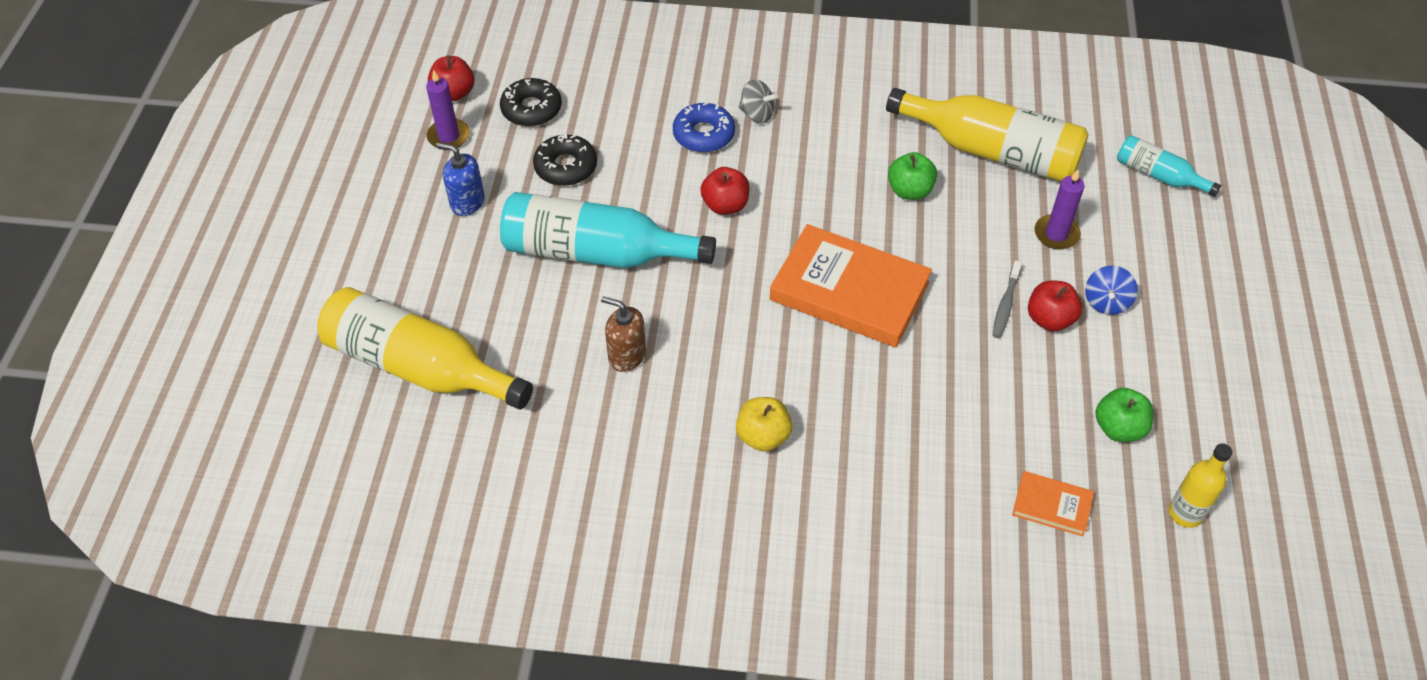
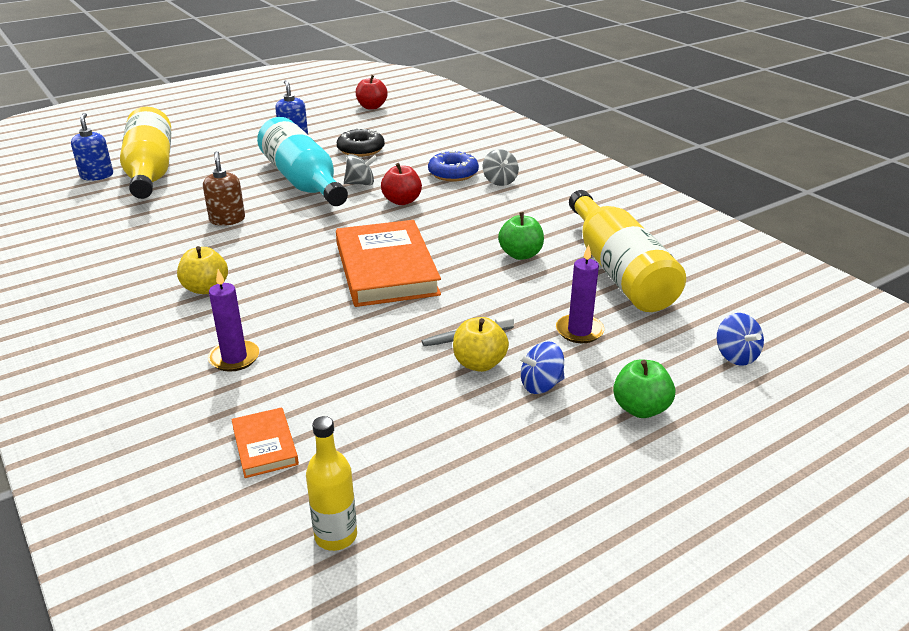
camera: 50 degrees right, 20 degrees down
(376, 421) = (97, 176): none -> blue soap dispenser
(448, 136) = (337, 117): purple candle -> purple candle (234, 358)
(531, 109) = (392, 126): black donut -> none
(652, 213) = (360, 183): none -> grey spinning top
(1049, 319) = (479, 363): red apple -> yellow apple
(1118, 428) = (399, 449): green apple -> green apple (640, 409)
(1158, 175) = (735, 356): turquoise bottle -> blue spinning top

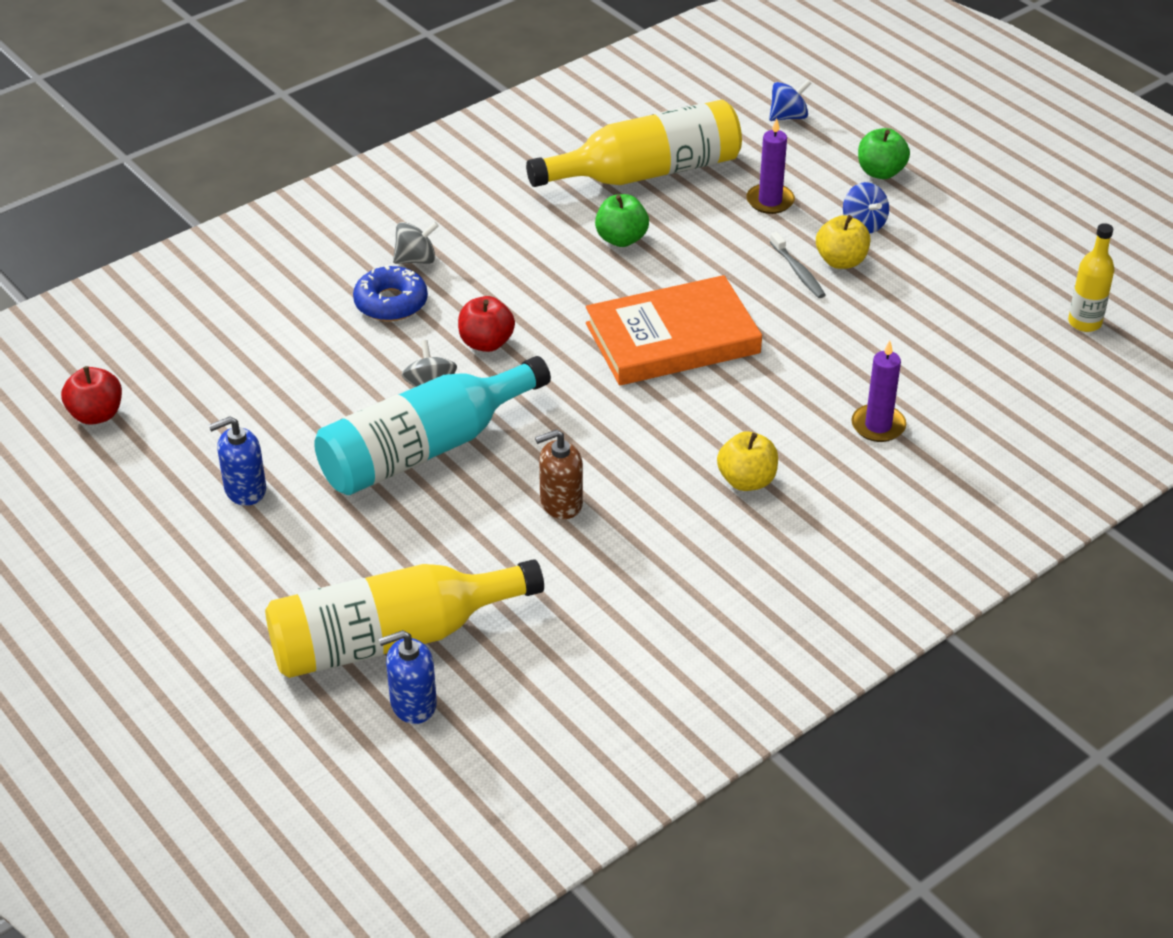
camera: 95 degrees left, 10 degrees up
(265, 445) = (1000, 378): orange book -> none
(361, 149) = (299, 404): black donut -> none

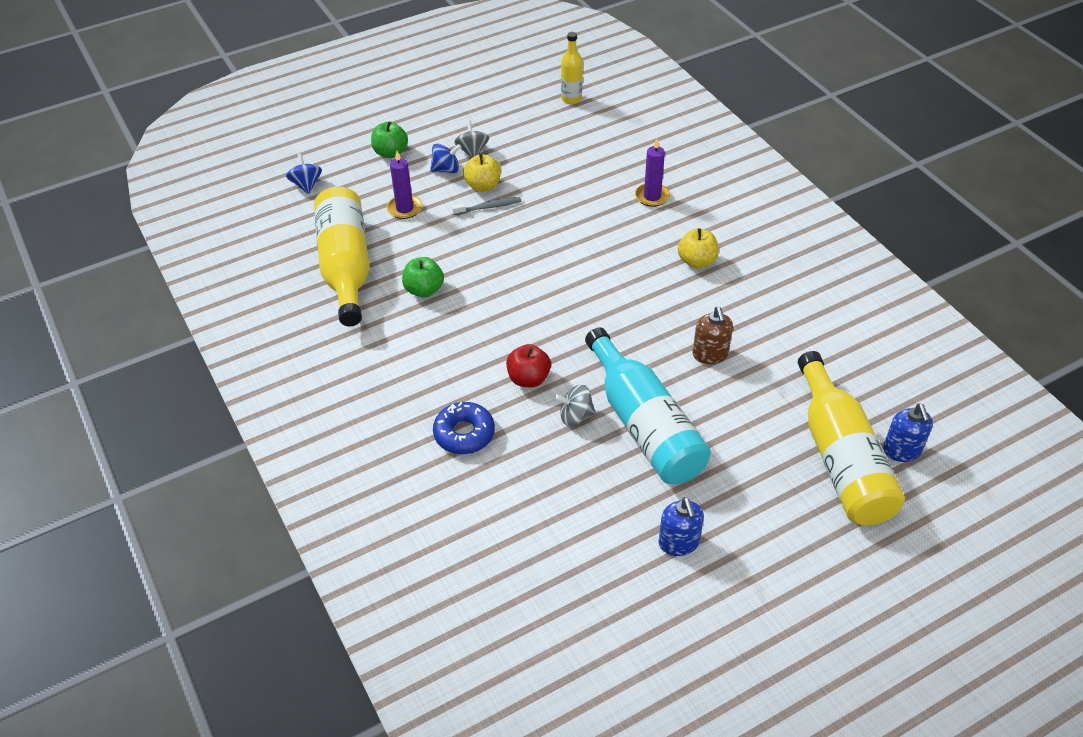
camera: 80 degrees left, 5 degrees up
(96, 415) = (569, 654): red apple -> none
(416, 259) = (412, 413): grey spinning top -> grey spinning top (472, 151)
(672, 338) = (546, 277): orange book -> none

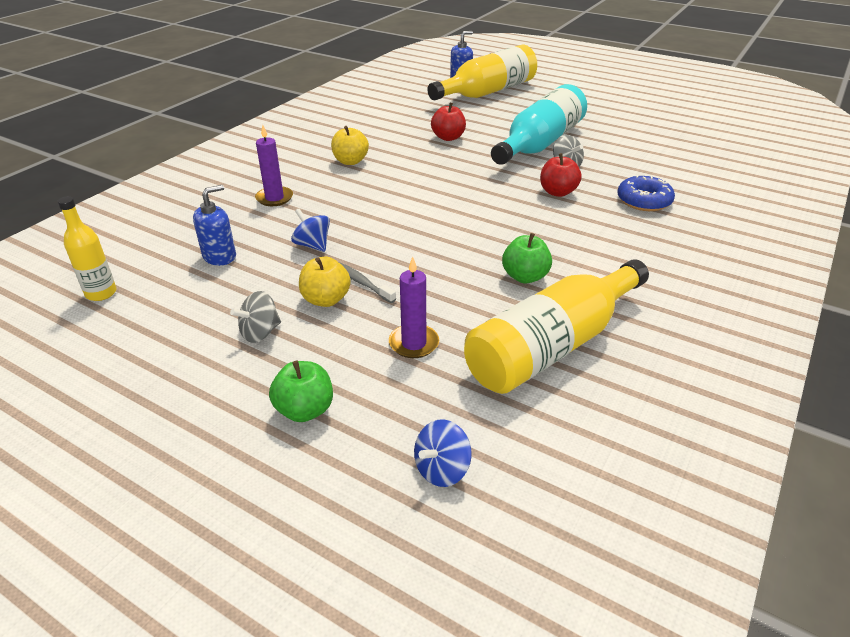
camera: 120 degrees left, 10 degrees down
(446, 169) = (312, 340): blue spinning top -> blue spinning top (312, 245)
(678, 543) = (609, 117): blue soap dispenser -> blue soap dispenser (220, 256)
(710, 354) = (448, 137): brown soap dispenser -> red apple

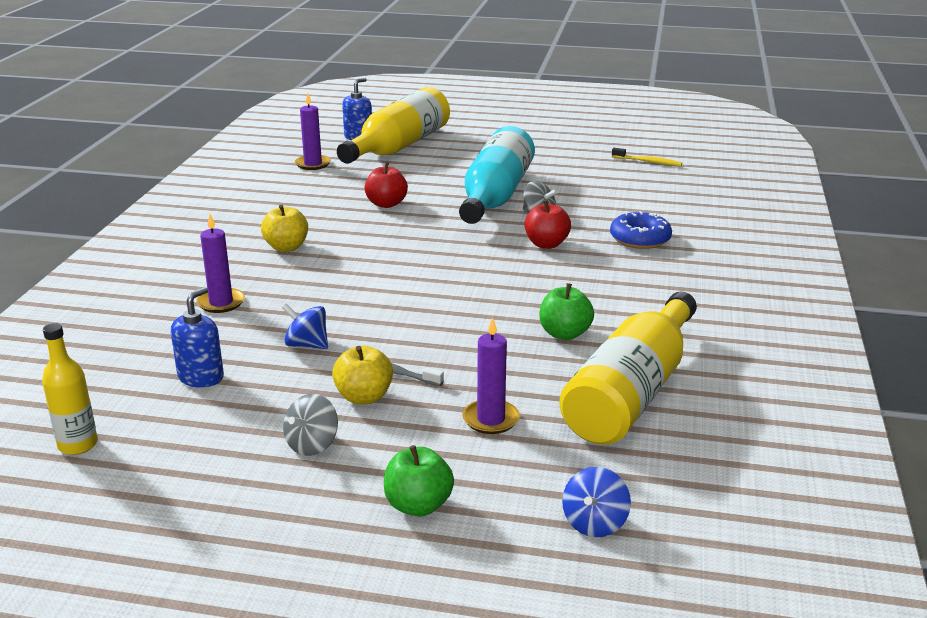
camera: 20 degrees left, 10 degrees down
(413, 97) = (313, 164): none -> purple candle
(691, 132) = (648, 162): none -> yellow toothbrush

